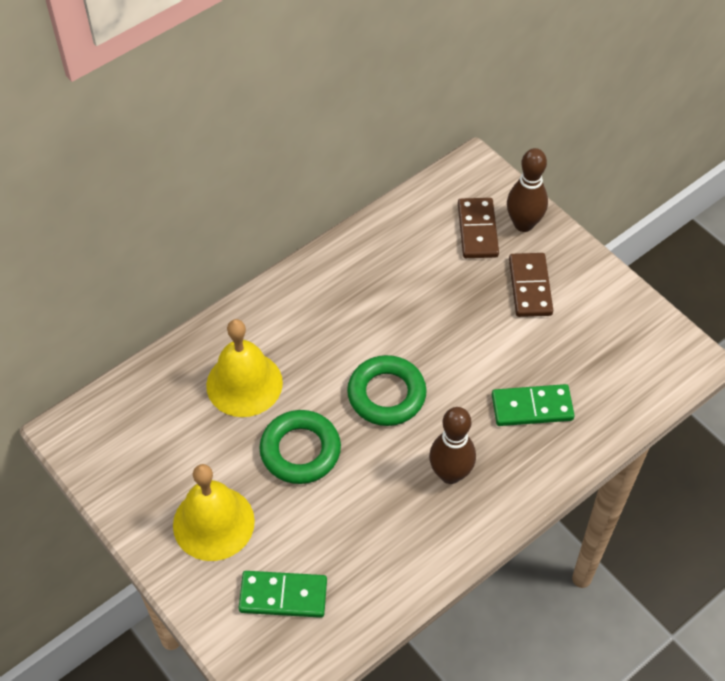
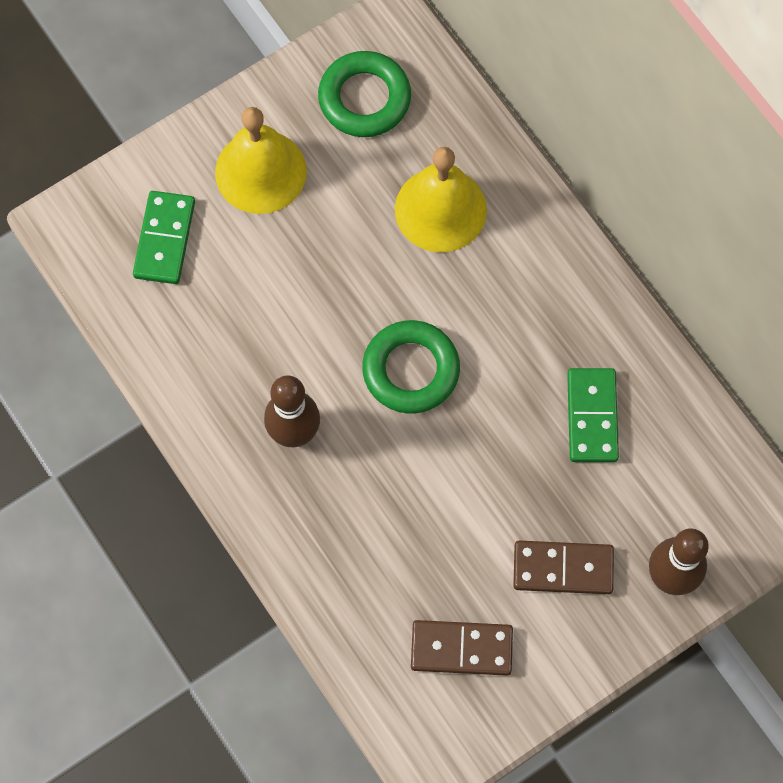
camera: 95 degrees right, 15 degrees up
(300, 451) = (343, 267): green ring -> green ring (364, 98)
(477, 230) = (662, 512): brown domino -> brown domino (461, 648)
(532, 407) = (377, 542): green domino -> green domino (592, 416)

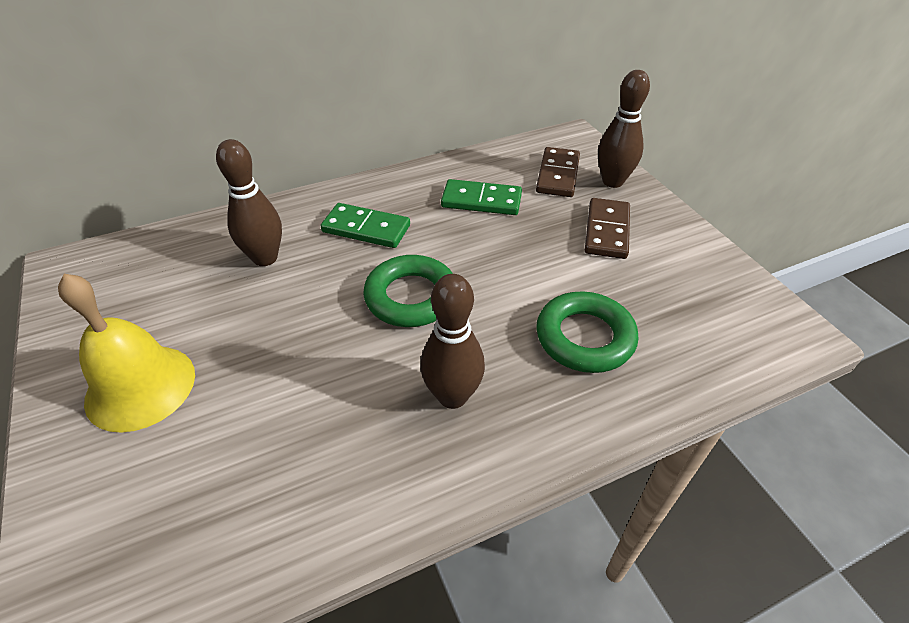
camera: 80 degrees left, 25 degrees down
(164, 239) = (162, 500): green domino -> green domino (366, 229)
(364, 98) = (122, 293): green ring -> green ring (584, 337)
(440, 209) = (265, 258): yellow bell -> brown bowling pin
(461, 648) = (683, 298): brown domino -> brown domino (557, 175)

